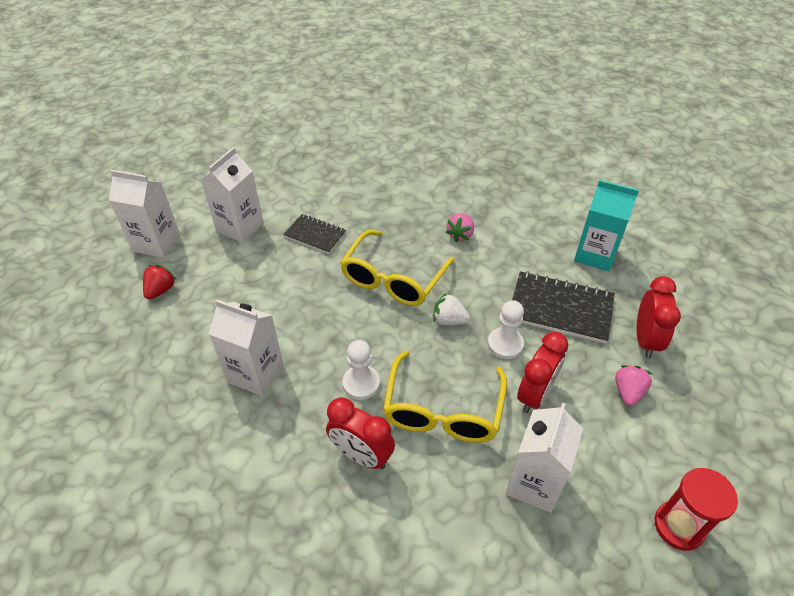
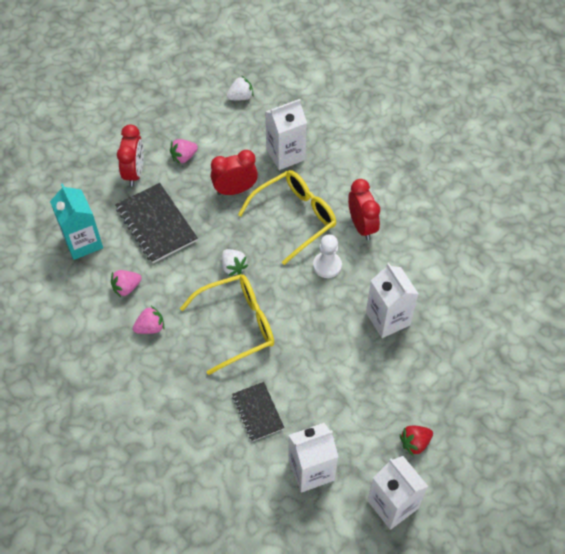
camera: 140 degrees left, 10 degrees up
(505, 344) = (217, 228): white pawn -> none
(515, 247) = (126, 288): none -> pink strawberry
(645, 340) = (134, 172): red clock -> red clock turned 135 degrees clockwise
(679, 526) = (240, 97): red hourglass -> white strawberry

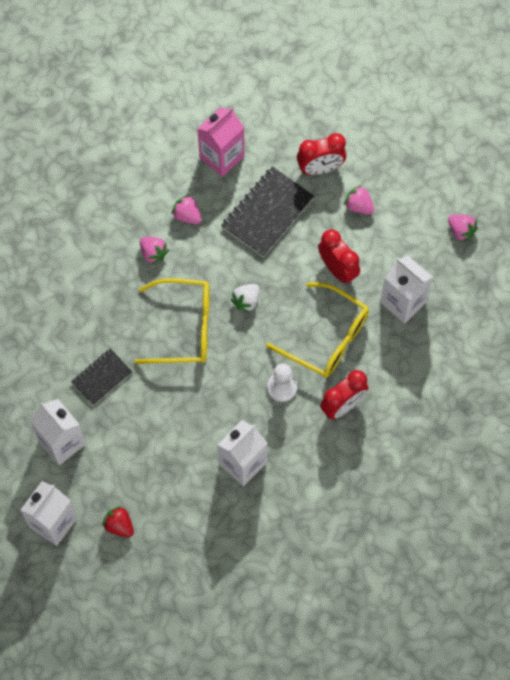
camera: 70 degrees right, 10 degrees up
(83, 242) = (221, 157): turquoise carton -> pink carton
(237, 325) = (183, 327): yellow glasses -> yellow glasses turned 45 degrees counterclockwise
(240, 97) = (461, 231): white strawberry -> pink strawberry

